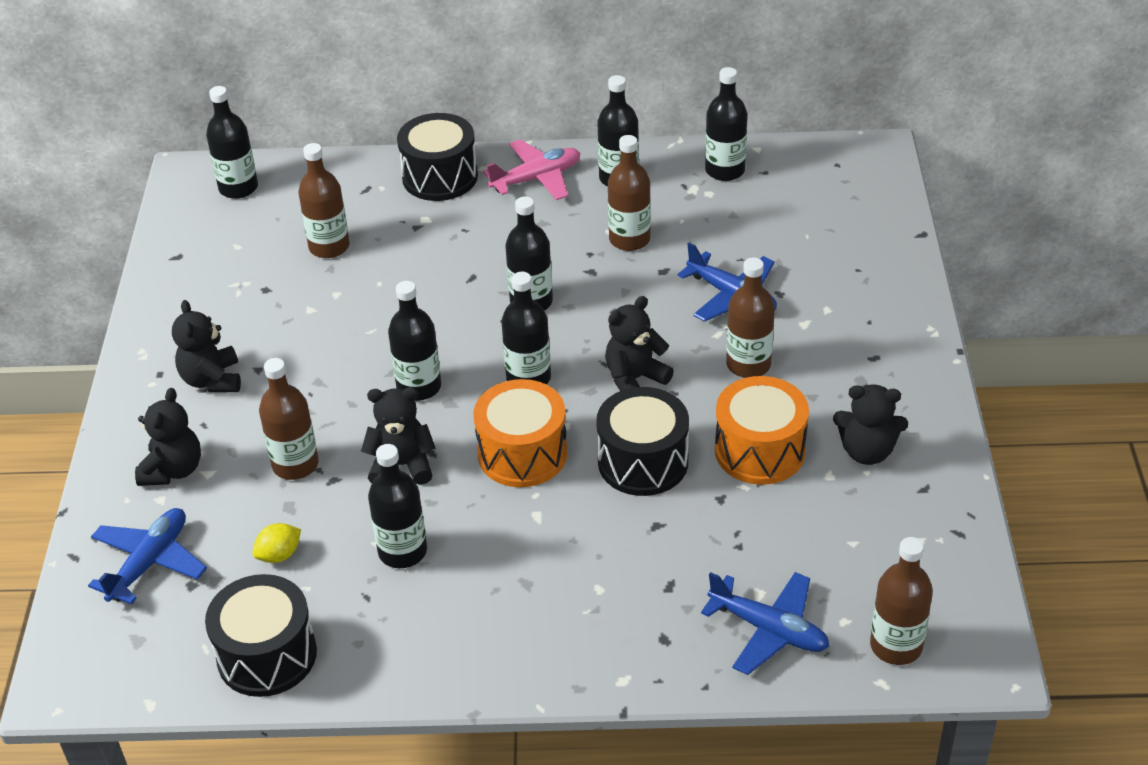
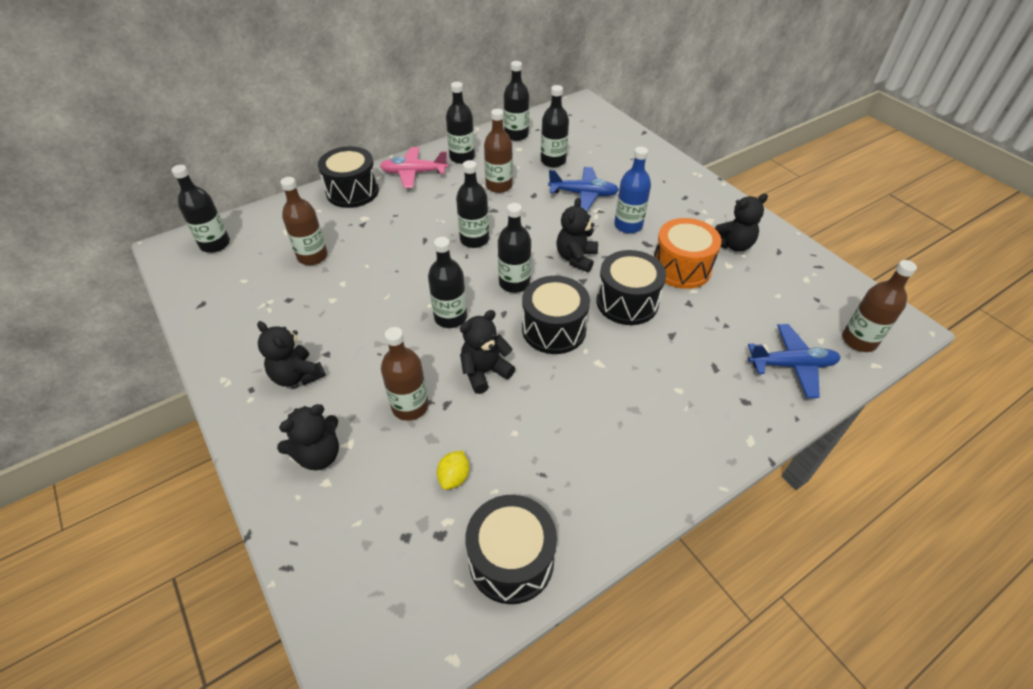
camera: 35 degrees left, 5 degrees up
(149, 562) = (357, 537): blue plane -> none
(173, 470) = (319, 455): black teddy bear -> black teddy bear turned 75 degrees clockwise
(402, 551) = (538, 429): black bottle -> black bottle (553, 161)
(522, 453) = (554, 329): orange drum -> black drum
(536, 178) = (414, 173): pink plane -> pink plane turned 120 degrees counterclockwise
(748, 364) = (628, 225): brown bottle -> blue bottle

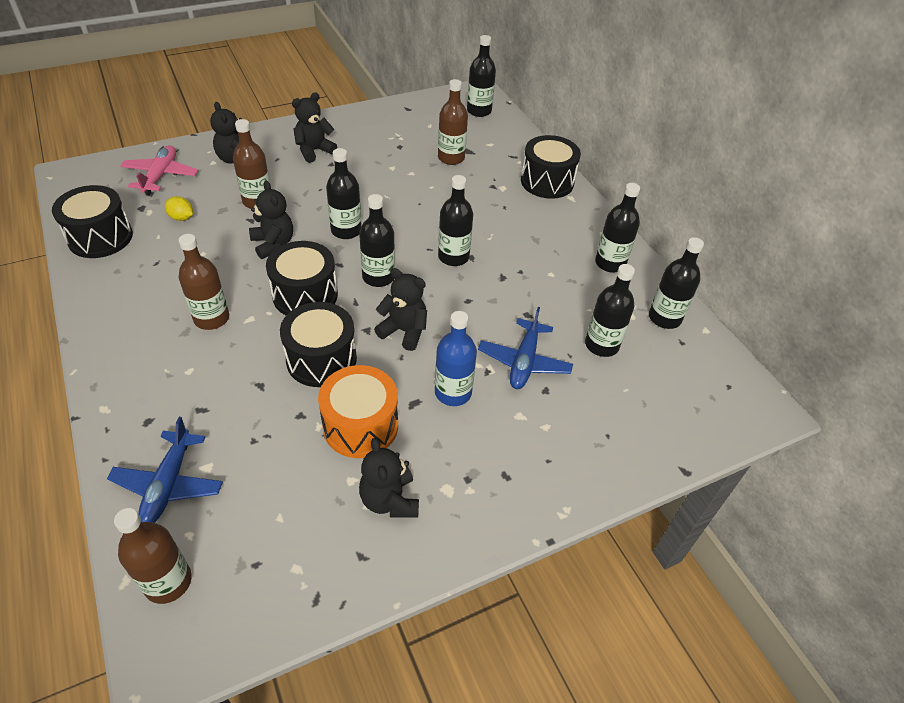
camera: 95 degrees right, 0 degrees up
(414, 173) = (578, 224): pink plane -> pink plane (160, 176)
(499, 186) = (549, 287): brown bottle -> brown bottle (211, 318)

